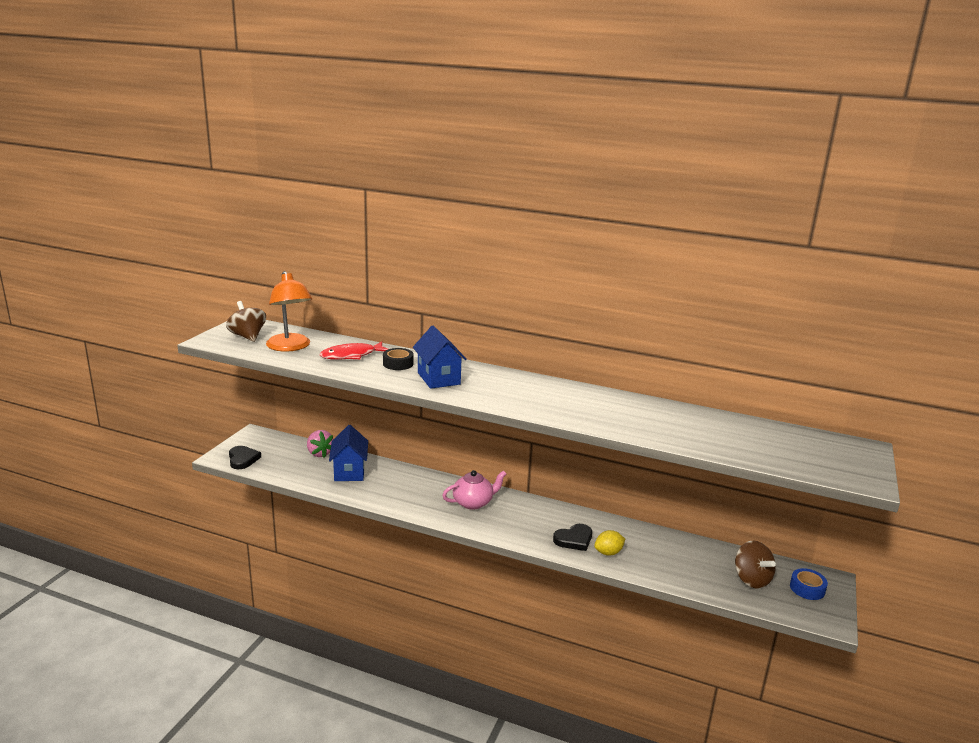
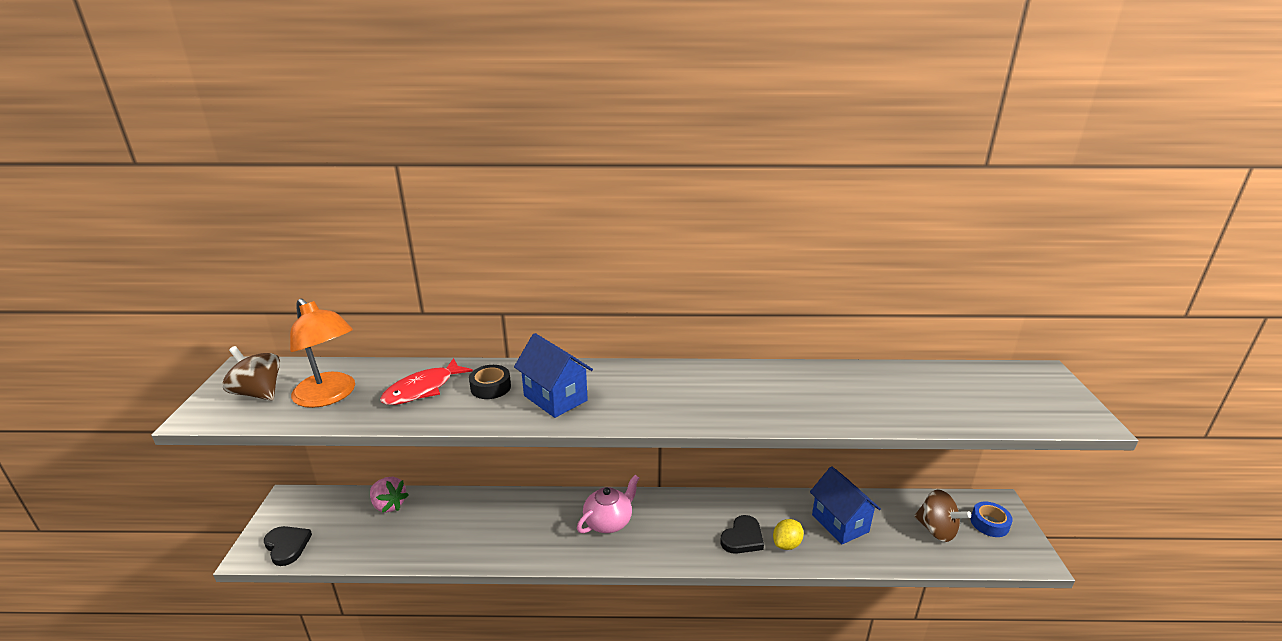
camera: 20 degrees left, 5 degrees up
(349, 472) = (439, 522): blue house -> blue house (840, 523)

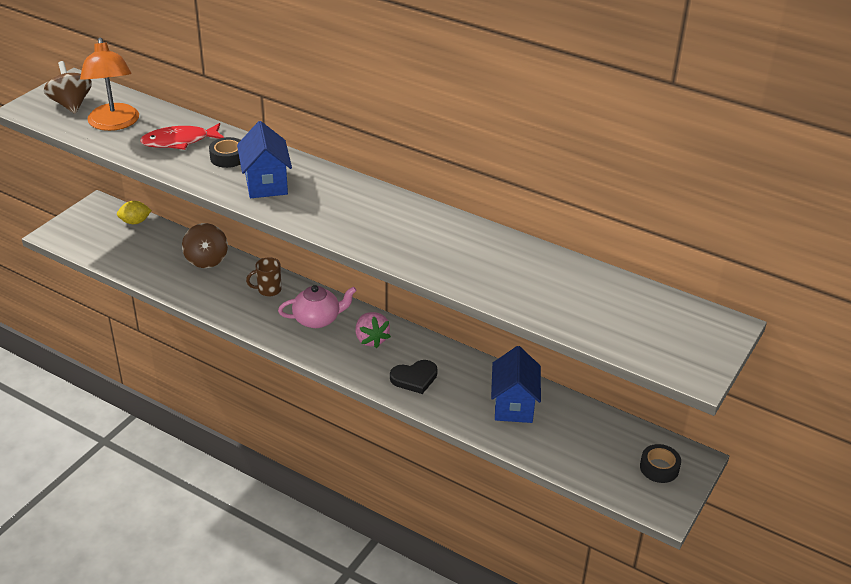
camera: 30 degrees right, 10 degrees up
(287, 546) = (77, 239): black heart -> none
(389, 505) = (164, 238): pink strawberry -> pink strawberry (371, 339)
(538, 513) = (268, 290): none -> brown mug
(786, 544) = (447, 399): yellow lemon -> yellow lemon (135, 222)
(936, 530) = (598, 449): brown spinning top -> brown spinning top (206, 260)
(989, 523) = (659, 468): blue tape -> black tape

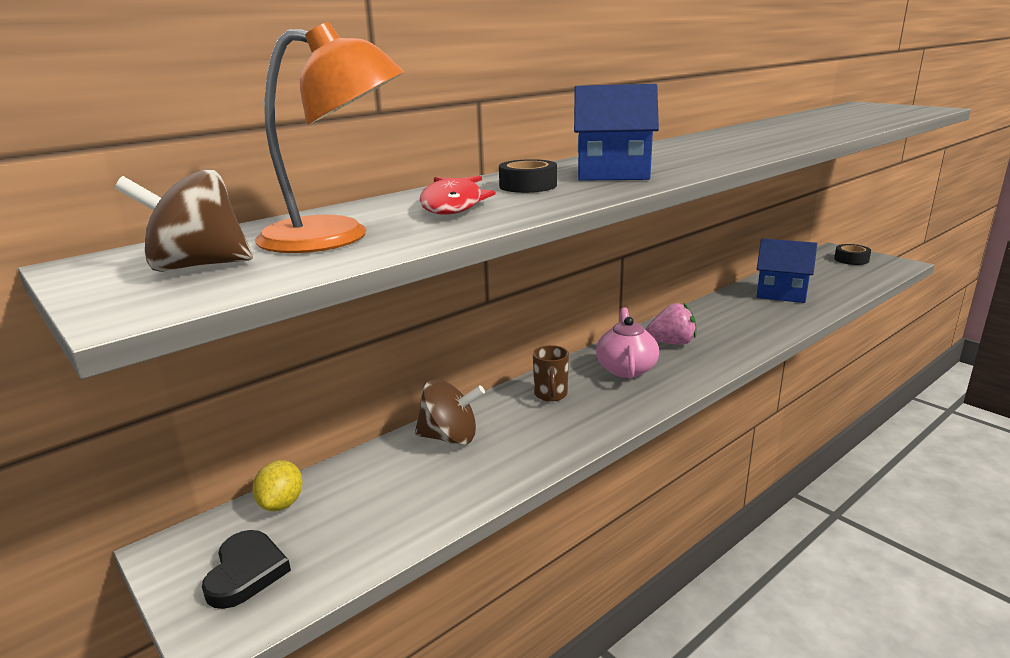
camera: 70 degrees left, 15 degrees down
(414, 378) = (742, 329): black heart -> black heart (246, 572)

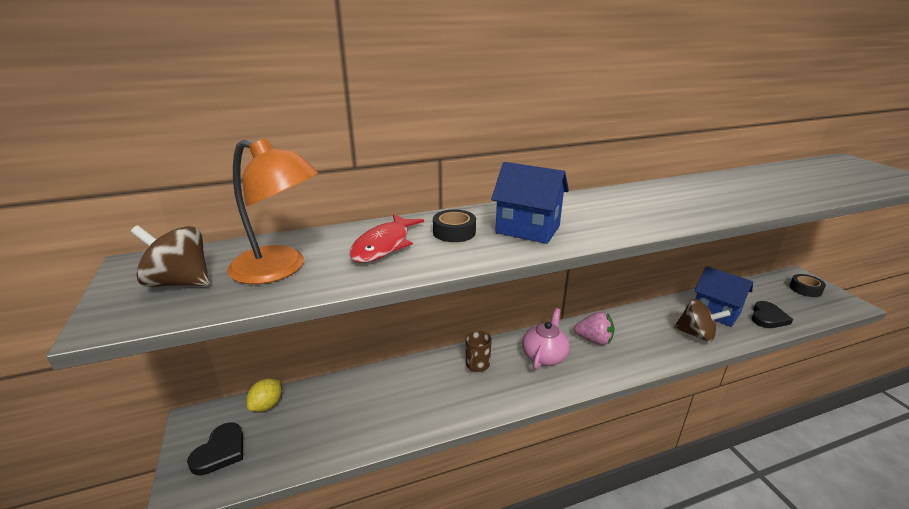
camera: 20 degrees right, 5 degrees up
(450, 437) = (391, 383): brown spinning top -> brown spinning top (696, 334)
(834, 288) = (768, 317): none -> black heart

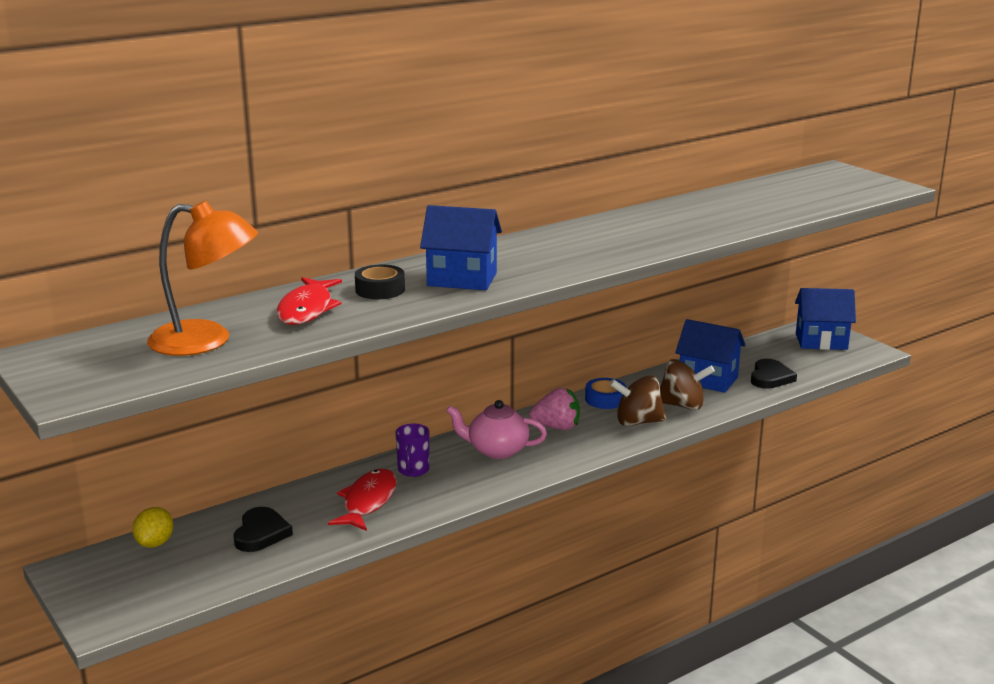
camera: 15 degrees left, 5 degrees down
(180, 282) = (106, 362): brown spinning top -> brown spinning top (637, 422)
(220, 451) = (123, 588): black heart -> black heart (261, 533)
(435, 392) = (368, 502): none -> red fish
(477, 365) = (413, 470): brown mug -> purple mug
(544, 356) = (497, 450): pink teapot -> pink teapot turned 90 degrees counterclockwise
(633, 319) = (605, 399): none -> blue tape
(805, 289) = (821, 341): black tape -> blue house

